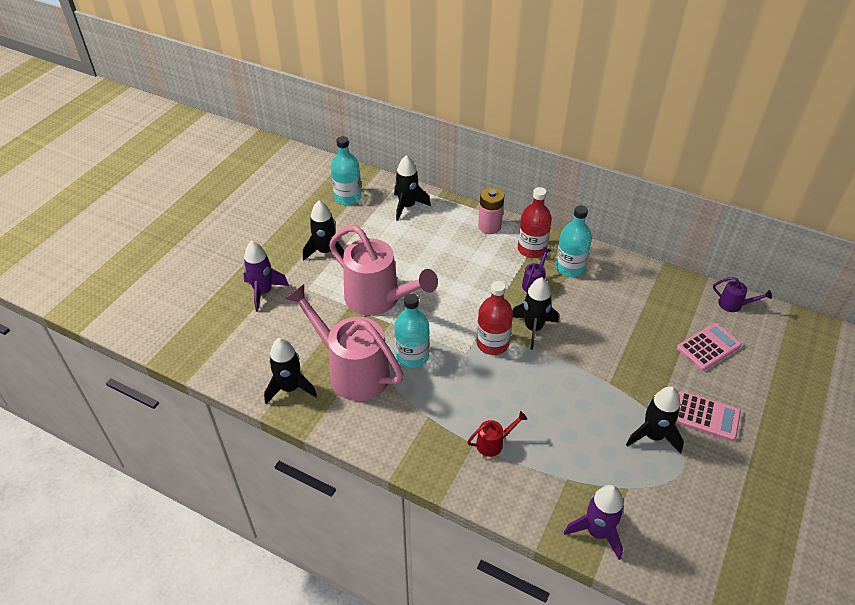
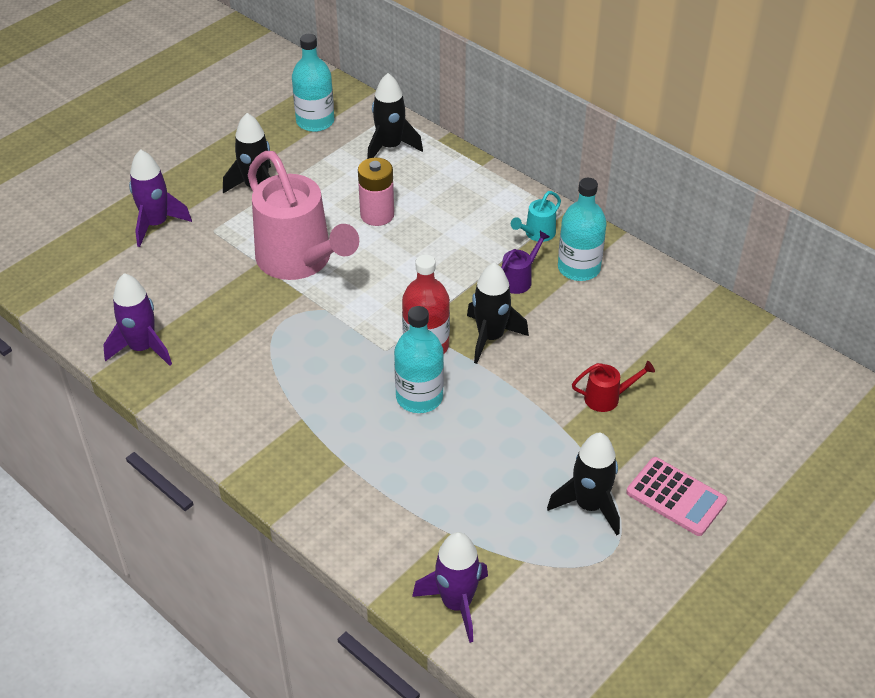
camera: 15 degrees right, 0 degrees up
(290, 388) = (142, 348): black rocket -> purple rocket
(351, 370) = (228, 342): pink watering can -> none
(412, 356) = (313, 340): turquoise bottle -> turquoise bottle (419, 397)
(489, 226) = (491, 193): pink battery -> pink battery (377, 215)
(494, 443) = (371, 468): red watering can -> red watering can (607, 398)
(532, 249) = (536, 234): red bottle -> turquoise watering can
(708, 347) = (726, 409): pink calculator -> none
(734, 305) = (793, 362): purple watering can -> none

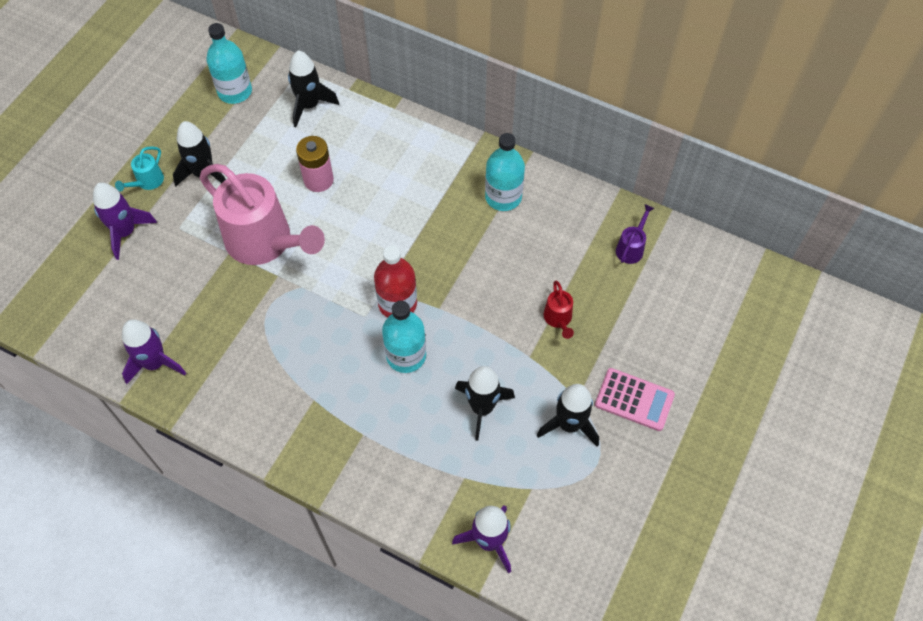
camera: 15 degrees left, 15 degrees up
(490, 337) = (448, 283): black rocket -> black rocket (482, 407)
(519, 279) = (457, 219): purple watering can -> purple watering can (631, 247)
(536, 234) = (459, 170): turquoise watering can -> turquoise watering can (147, 182)
(607, 398) = (558, 319): red watering can -> red watering can turned 105 degrees clockwise

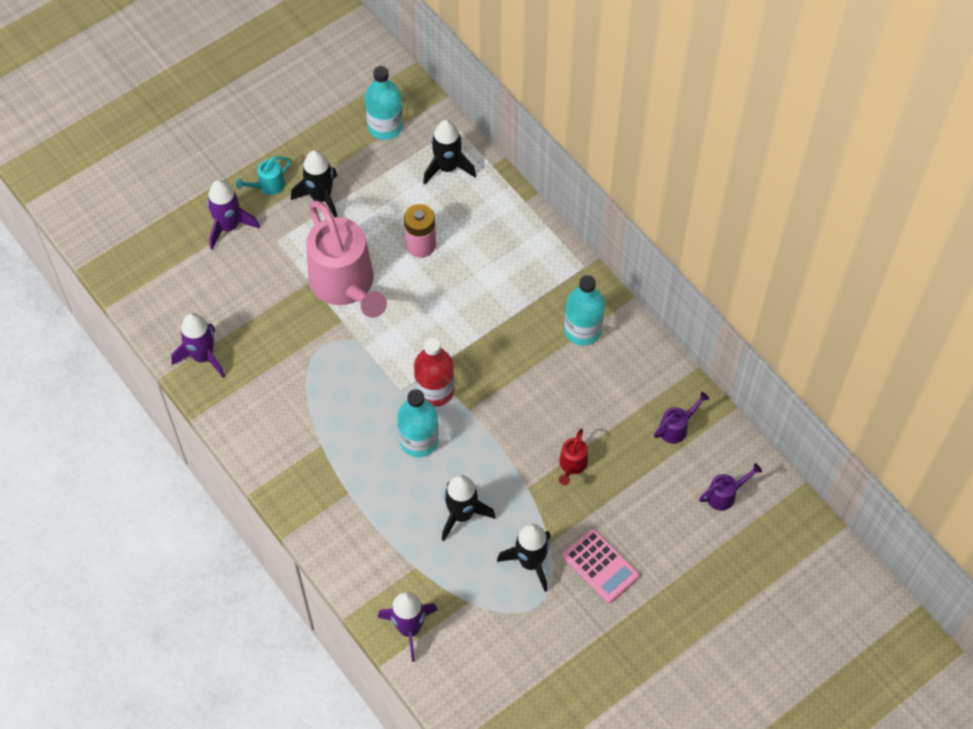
camera: 25 degrees right, 0 degrees up
(706, 288) = (725, 495): none -> purple watering can

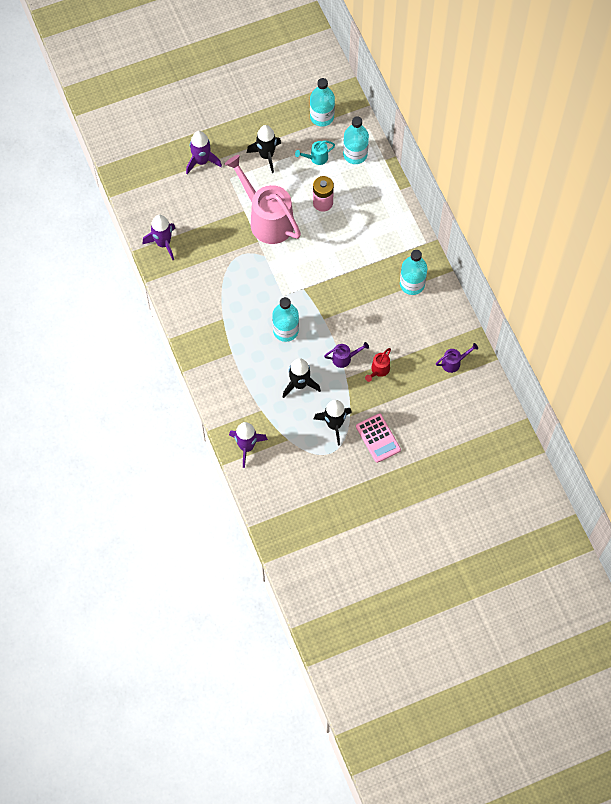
camera: 15 degrees right, 5 degrees up
(267, 186) = (234, 140): turquoise watering can -> turquoise watering can (316, 158)
(346, 286) = (266, 219): pink watering can -> pink watering can turned 150 degrees clockwise
(435, 390) = (305, 301): red bottle -> none
(447, 167) = (355, 154): black rocket -> turquoise bottle
(725, 495) = (472, 413): purple watering can -> purple watering can (345, 358)

